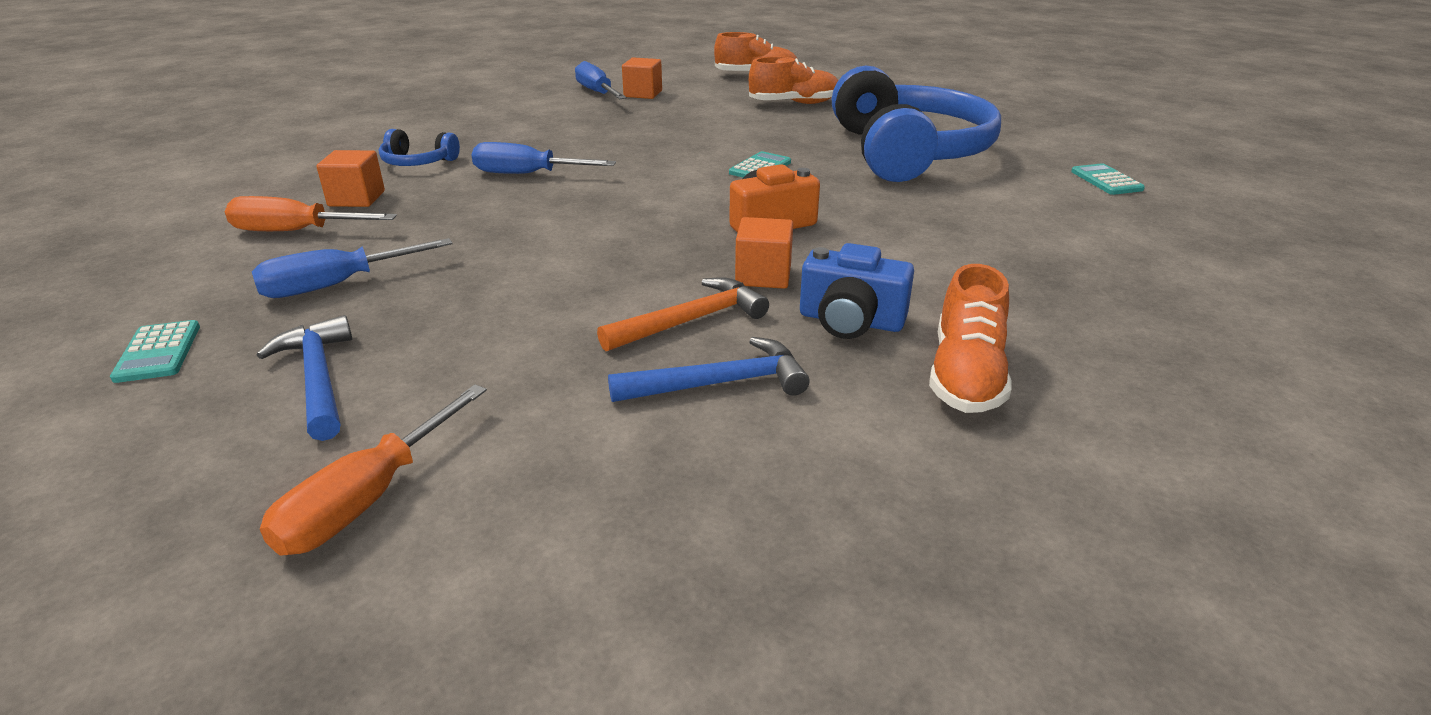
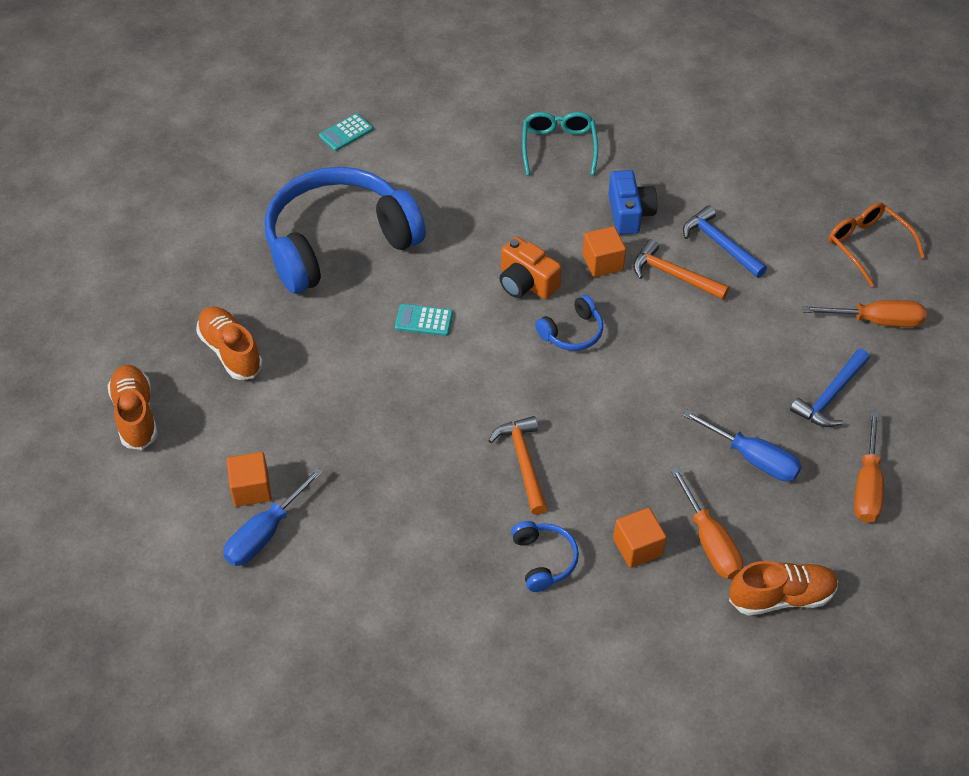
camera: 115 degrees left, 20 degrees up
(158, 352) = (867, 485): turquoise calculator -> orange screwdriver
(528, 174) = (523, 462): blue screwdriver -> orange hammer
(551, 585) = (867, 246): none -> orange glasses
(663, 230) = (572, 332): none -> blue headphones
(966, 376) = (652, 164): orange shoe -> orange shoe (781, 597)
(1043, 302) = (558, 147): none -> turquoise glasses

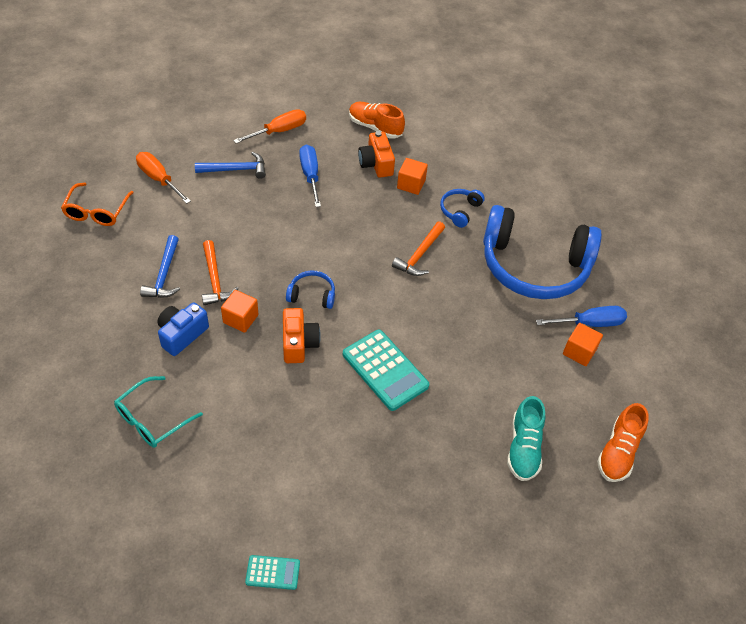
camera: 140 degrees left, 0 degrees up
(231, 351) = (523, 448): orange shoe -> turquoise shoe
(338, 243) = (379, 472): blue headphones -> blue headphones (534, 266)
(424, 320) = (385, 370): turquoise calculator -> turquoise calculator, size x1.92
(709, 541) = (376, 164): orange screwdriver -> orange camera

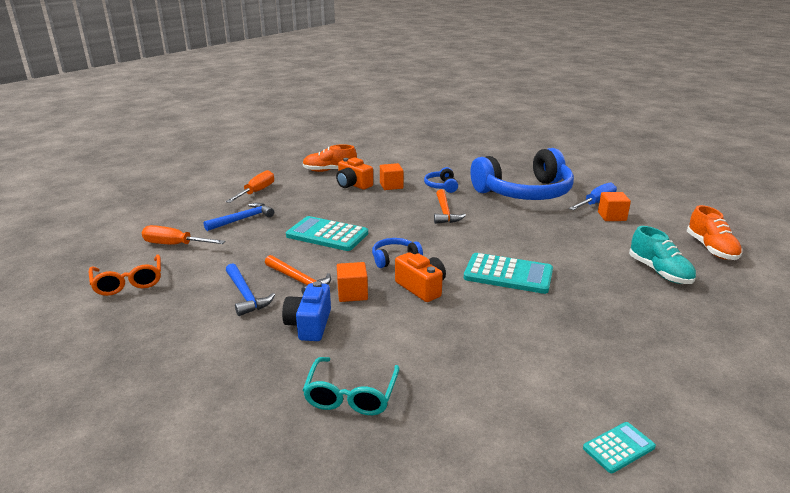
camera: 30 degrees left, 25 degrees down
(286, 231) = (327, 235): none -> turquoise calculator
(310, 175) = (310, 204): blue screwdriver -> none

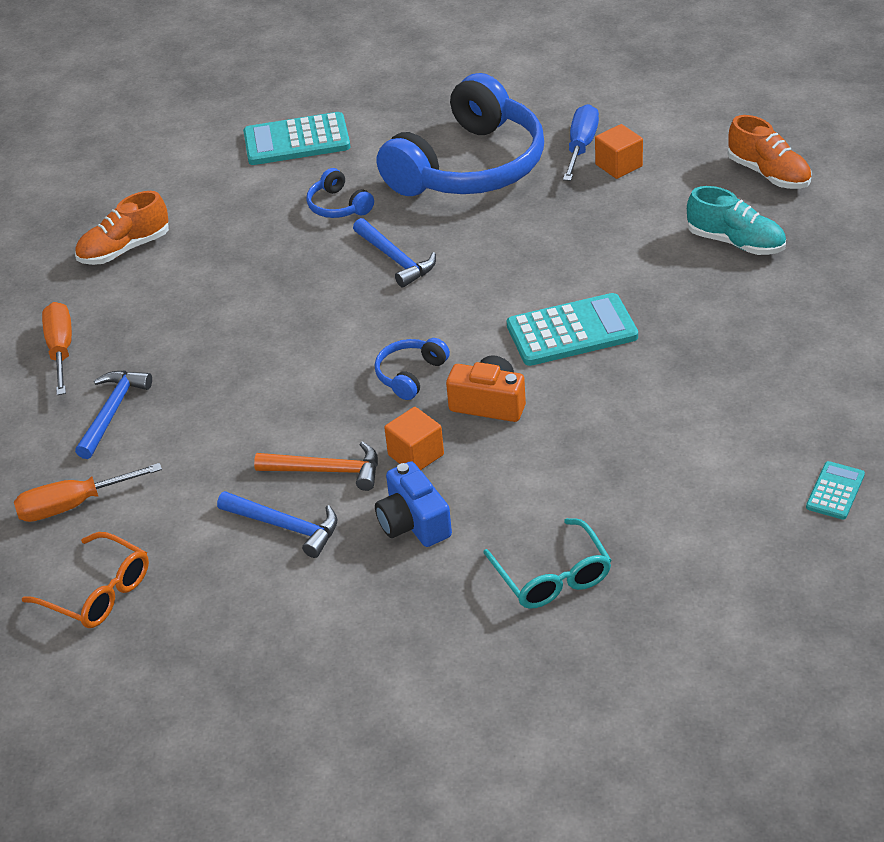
camera: 30 degrees left, 15 degrees up
(327, 235) = (274, 379): turquoise calculator -> turquoise calculator (296, 141)
(353, 185) = (199, 263): orange camera -> none
(391, 186) = (262, 239): orange cube -> none
(445, 212) = (395, 259): orange hammer -> blue hammer

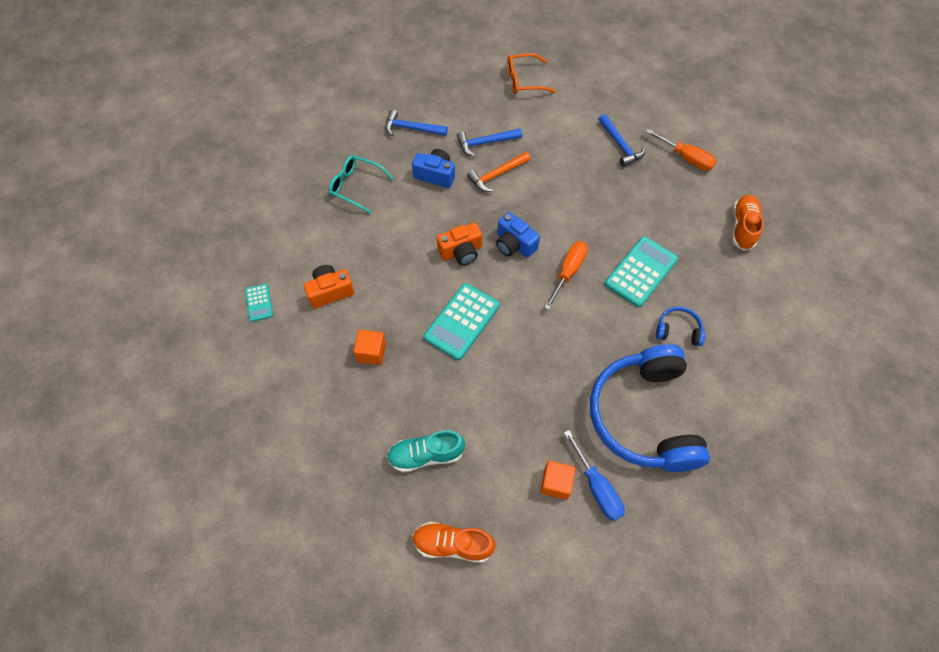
camera: 135 degrees right, 20 degrees up
(74, 505) = (578, 102): orange screwdriver -> orange screwdriver (568, 272)
(296, 141) = (768, 368): turquoise calculator -> turquoise calculator (640, 272)
(395, 259) = (602, 311): blue hammer -> blue hammer (412, 128)
(410, 375) = (514, 244): blue headphones -> blue camera
(416, 455) = (467, 205): orange cube -> orange cube (371, 352)
(717, 451) = (330, 291): none -> orange camera

